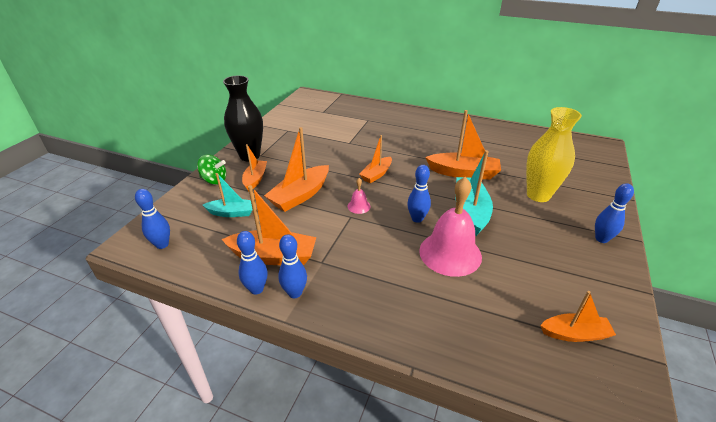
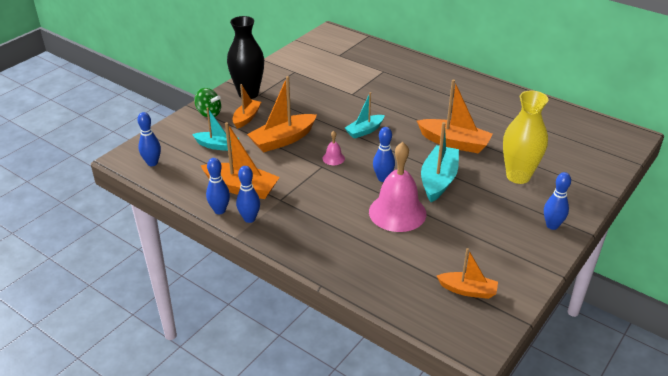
camera: 15 degrees right, 0 degrees up
(376, 174) = (364, 131): orange boat -> turquoise boat

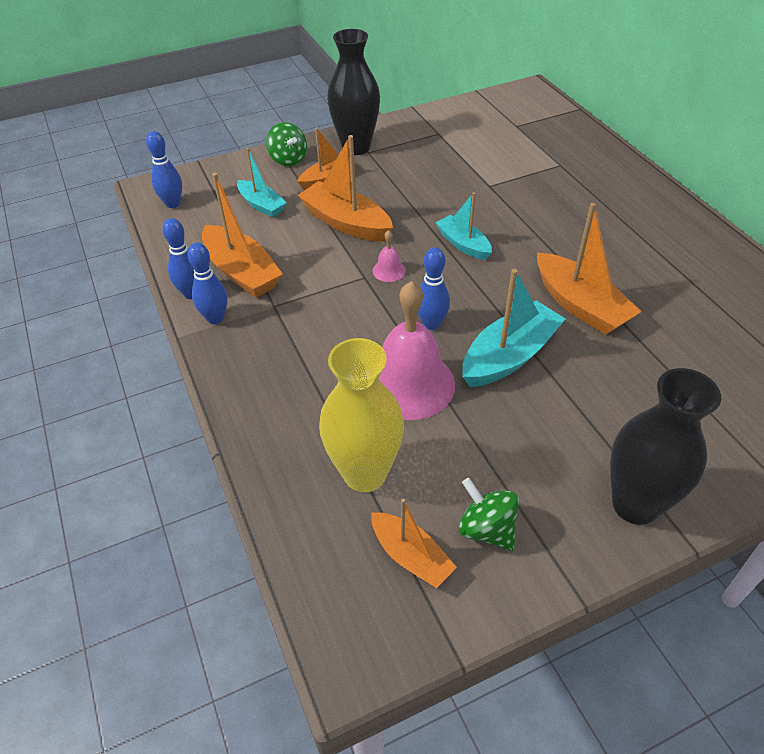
camera: 30 degrees right, 10 degrees up
(283, 140) = (346, 223): orange boat -> orange boat turned 45 degrees clockwise
(364, 131) = (463, 244): turquoise boat -> turquoise boat turned 60 degrees clockwise
(493, 263) = (486, 529): none -> green spinning top
(518, 176) = (641, 396): yellow vase -> yellow vase (364, 474)
(552, 225) = (635, 505): blue bowling pin -> black vase

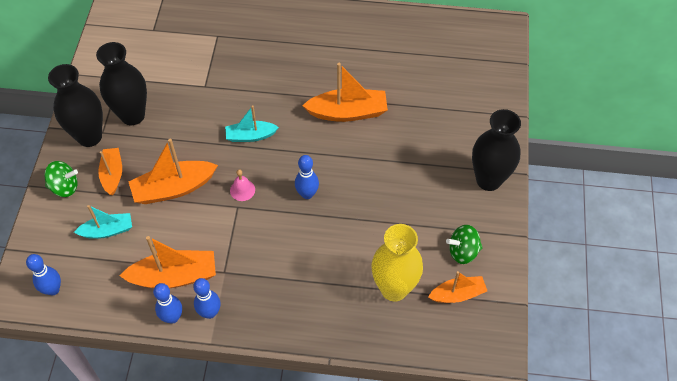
camera: 60 degrees left, 10 degrees up
(405, 159) = (132, 115): none -> black vase
(409, 384) = (346, 232): pink bell -> none
(509, 356) = (360, 171): turquoise boat -> none

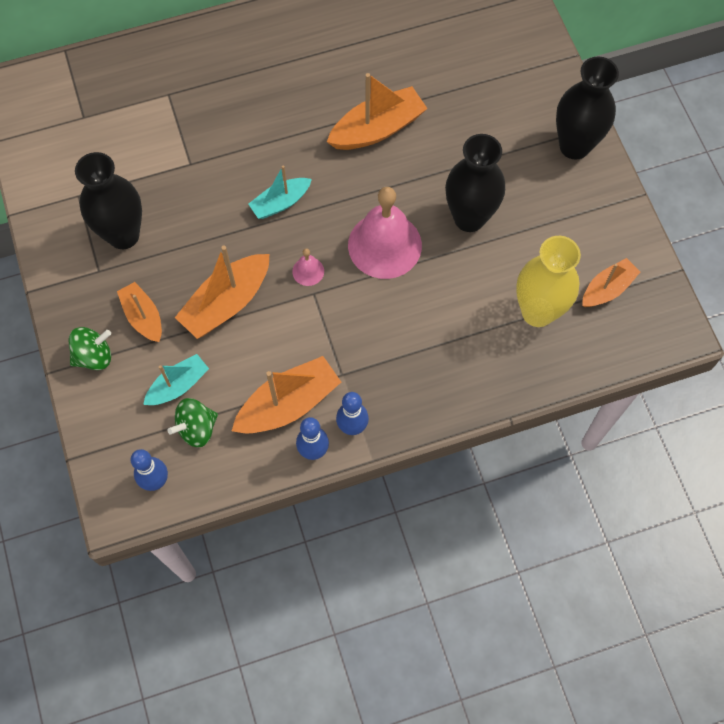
camera: 25 degrees left, 10 degrees up
(89, 136) = (86, 282): black vase -> black vase (469, 218)
(307, 194) = (384, 245): blue bowling pin -> pink bell
(463, 251) = (588, 239): green spinning top -> green spinning top (196, 428)

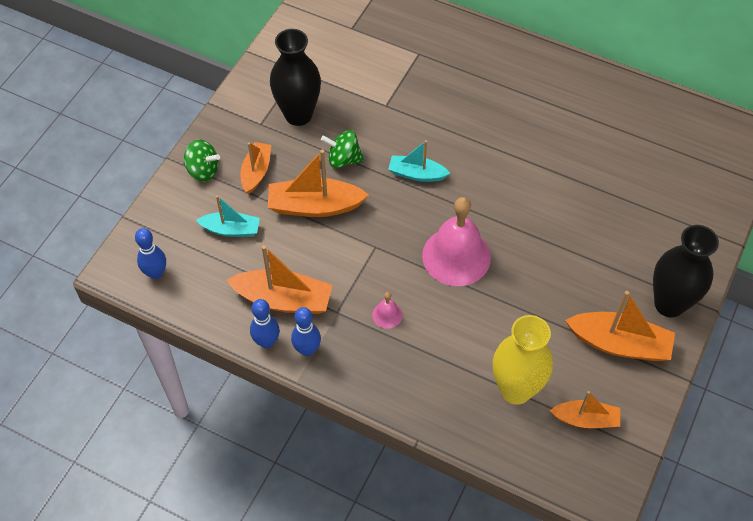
camera: 45 degrees right, 10 degrees down
(196, 428) = (213, 264): green spinning top -> green spinning top (343, 159)
(308, 271) = (387, 230): pink bell -> pink bell (387, 315)
(377, 129) = (534, 179): orange boat -> orange boat (619, 343)
(469, 218) = (535, 287): black vase -> none

